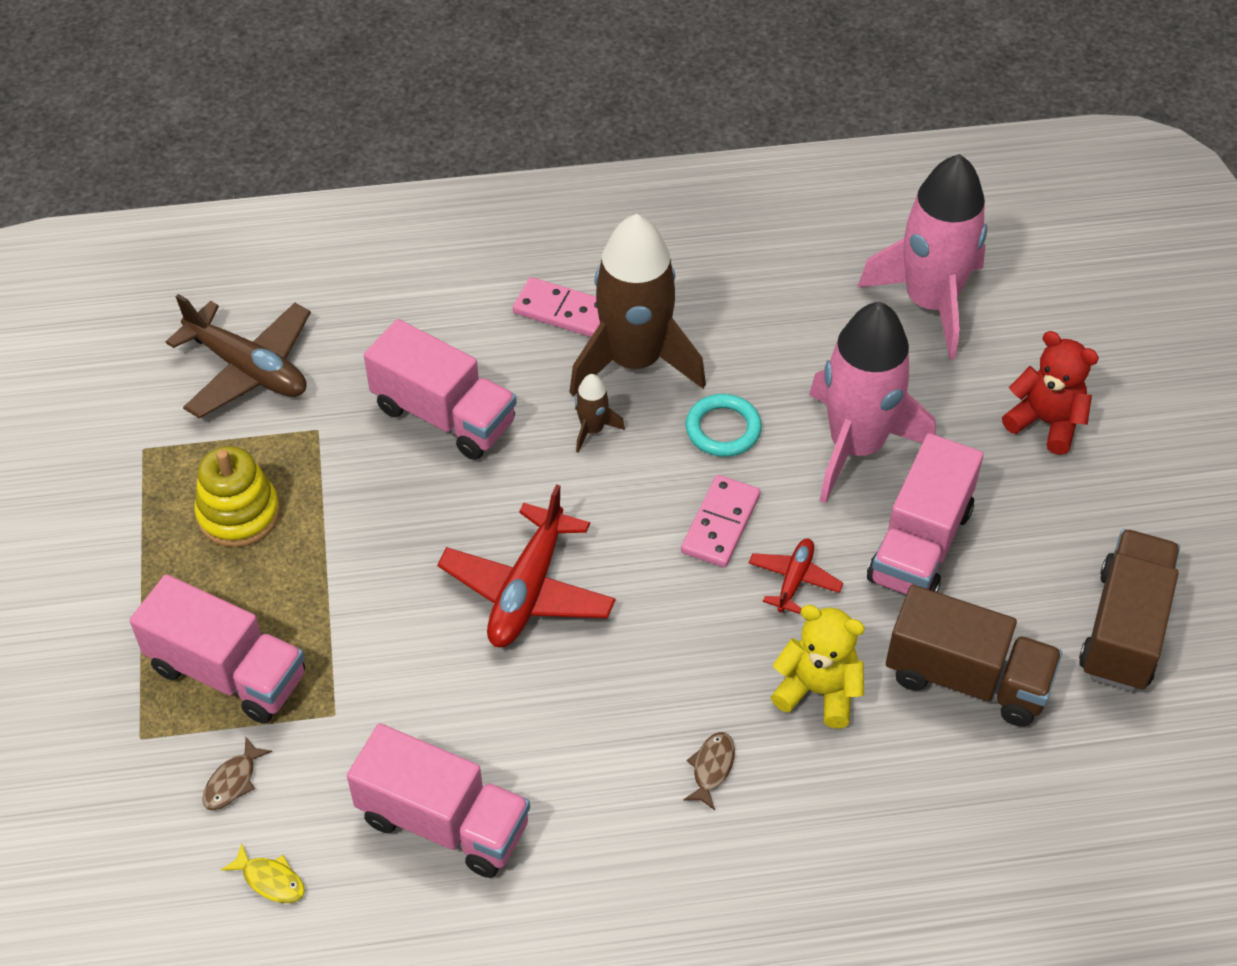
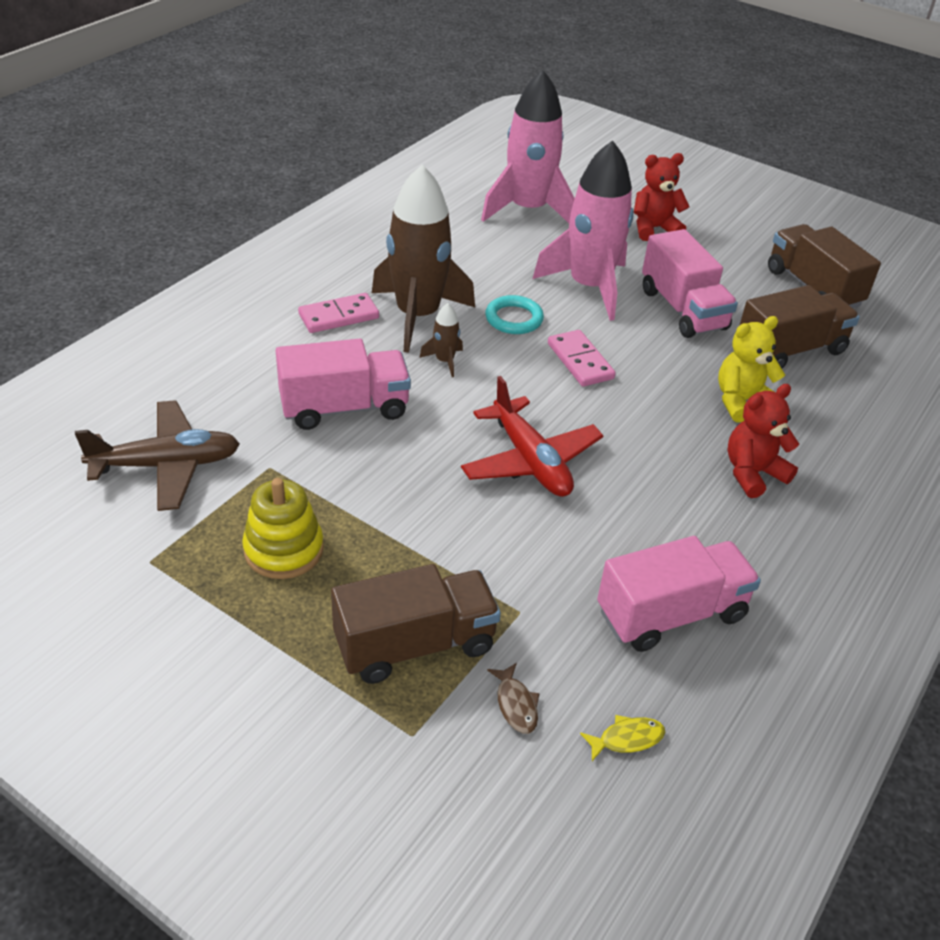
camera: 50 degrees left, 10 degrees down
(228, 672) = (415, 644): pink truck -> brown truck
(711, 768) = (753, 473): brown fish -> red teddy bear
(794, 580) = (653, 362): red plane -> none

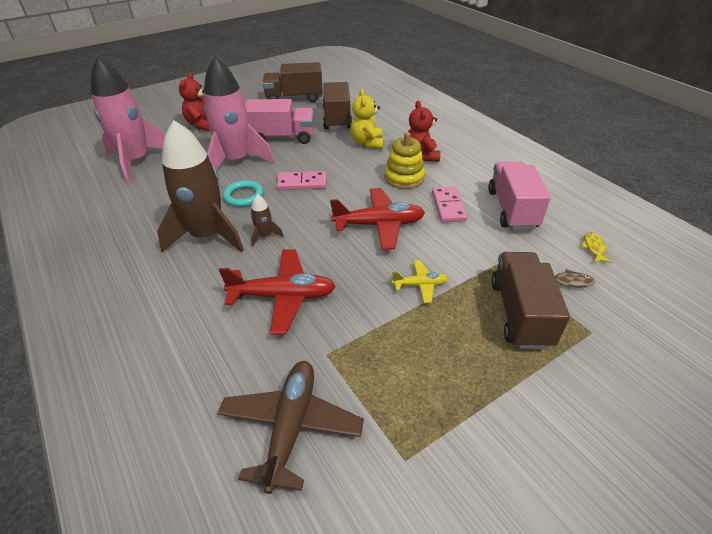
camera: 65 degrees left, 0 degrees up
(283, 549) = (418, 363): yellow stacking toy -> yellow stacking toy (404, 178)
(339, 316) = (175, 276): pink domino -> pink domino (448, 206)
(344, 408) = (283, 296): pink truck -> red plane
(423, 527) = (420, 285): none -> yellow plane

